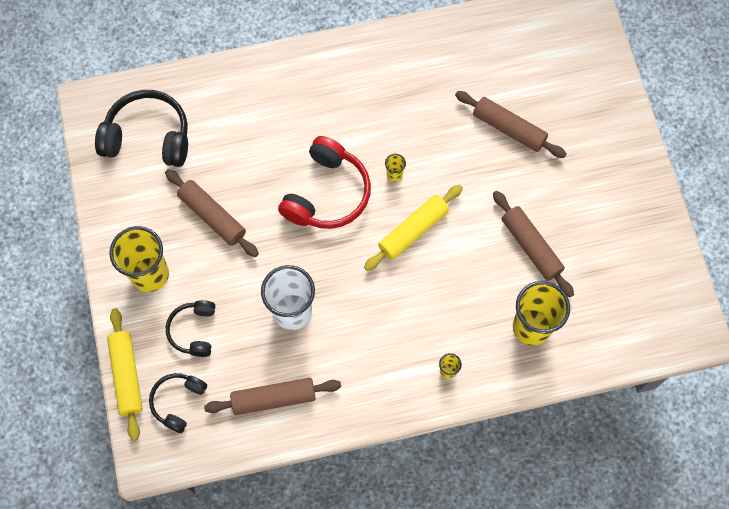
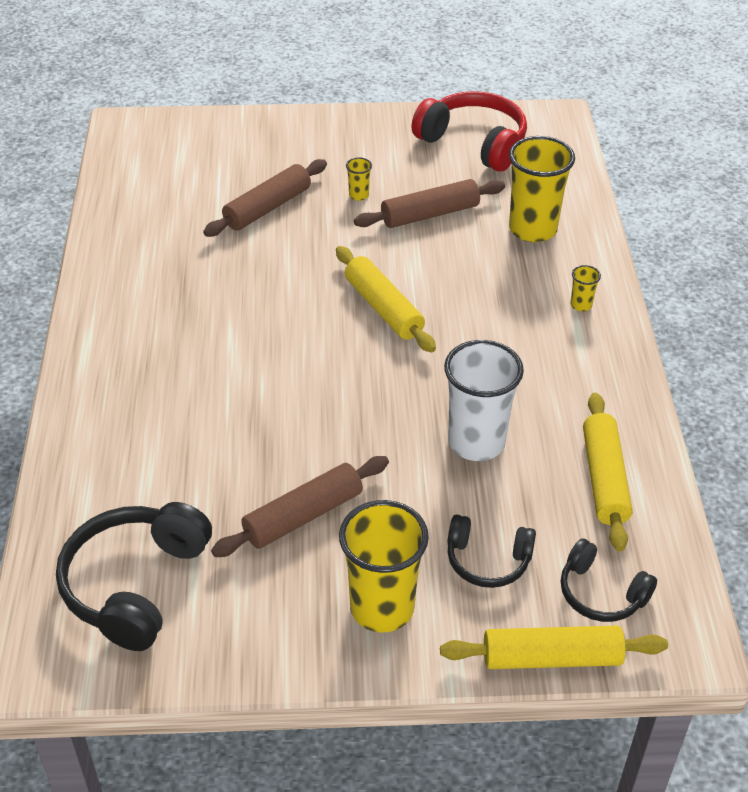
camera: 80 degrees left, 25 degrees down
(273, 399) = (604, 479): brown rolling pin -> yellow rolling pin
(327, 193) = (304, 383): red headphones -> red headphones (473, 143)
(394, 175) = (297, 314): yellow cup -> yellow cup (359, 195)

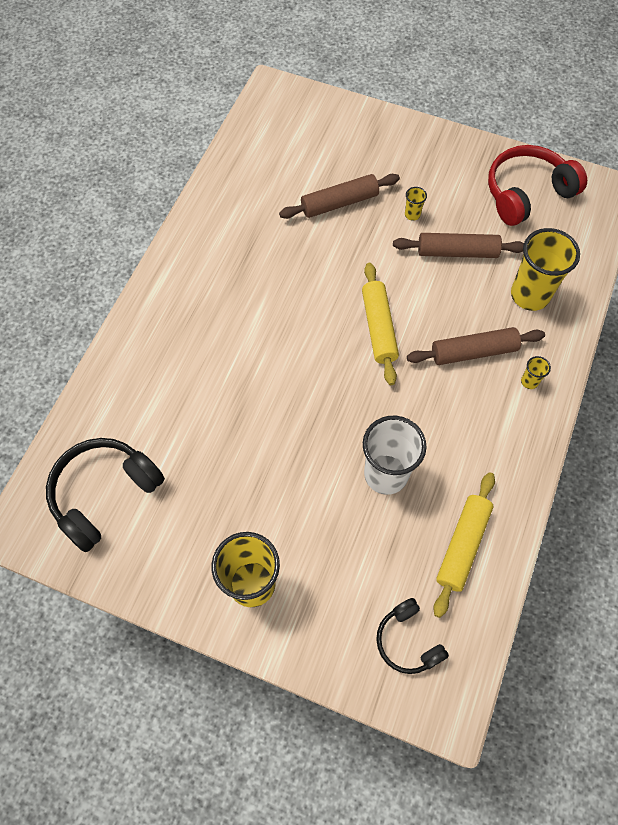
camera: 25 degrees right, 20 degrees up
(303, 516) = (236, 486): brown rolling pin -> brown rolling pin (473, 352)
(473, 143) = (527, 193): red headphones -> red headphones turned 90 degrees counterclockwise
(487, 560) = (342, 577): black headphones -> none
(551, 658) = (345, 677): yellow rolling pin -> none

